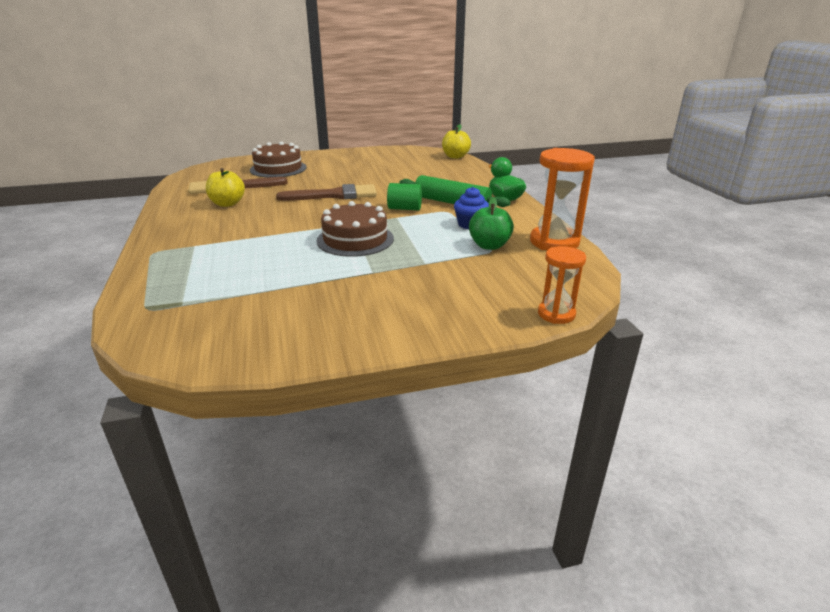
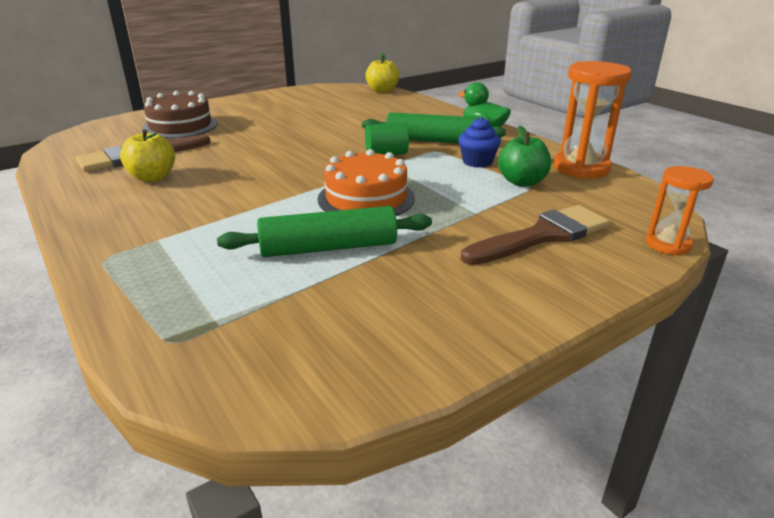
camera: 20 degrees left, 0 degrees up
(294, 269) = (328, 247): none -> green rolling pin
(335, 195) = (286, 149): brown brush -> brown brush (542, 236)
(355, 239) = (366, 198): brown cake -> orange cake

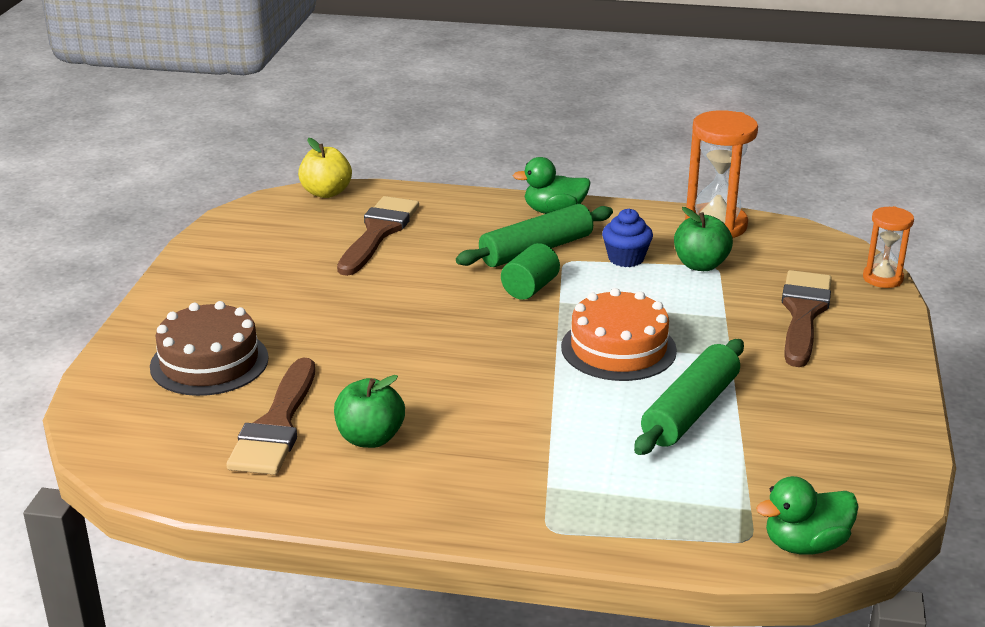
camera: 45 degrees left, 0 degrees up
(153, 178) = (370, 438): yellow apple -> green apple
(192, 374) = (805, 544): none -> green duck
(368, 110) = (378, 232): none -> brown brush

